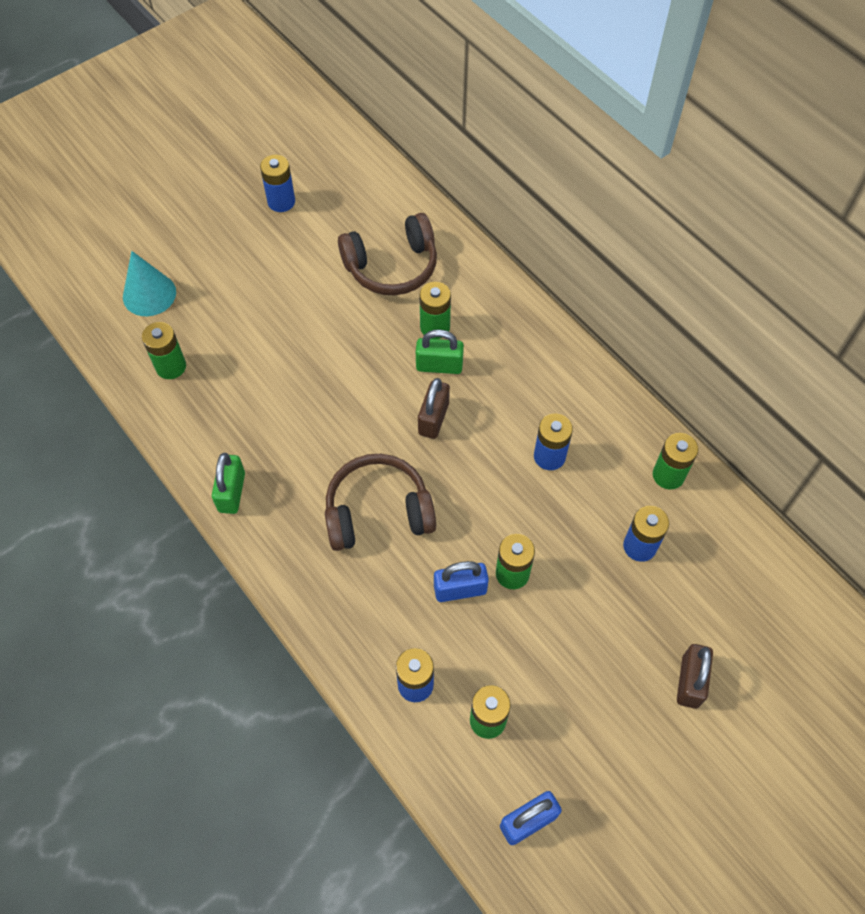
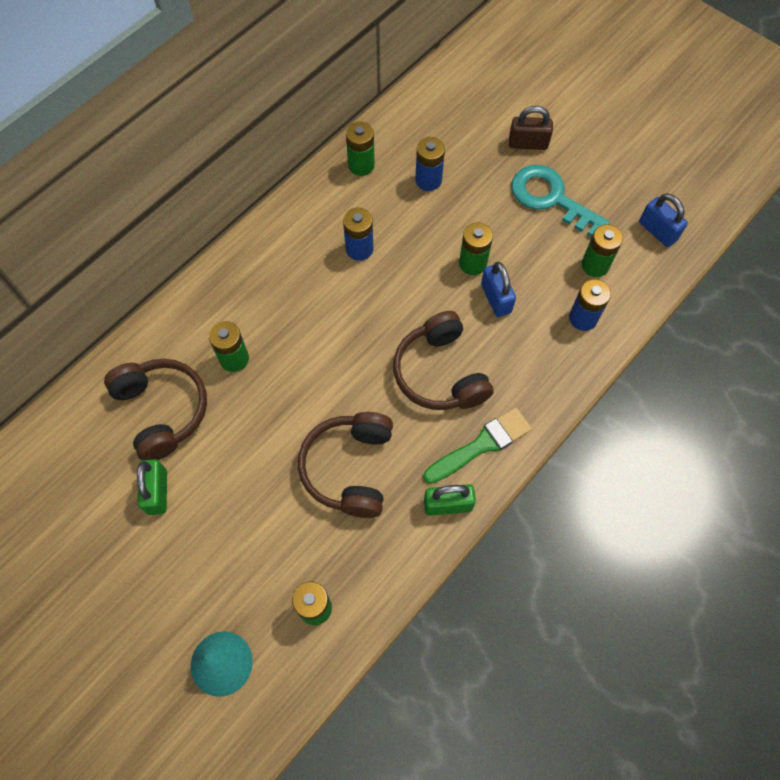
camera: 100 degrees left, 5 degrees up
(281, 201) = (76, 546): blue battery -> none
(286, 536) = (481, 445): none -> green brush
(294, 411) = (350, 468): none -> brown headphones
(433, 418) = (337, 343): brown padlock -> none
(439, 366) = (278, 348): green padlock -> green padlock (157, 492)
(597, 690) = (551, 198): none -> turquoise key

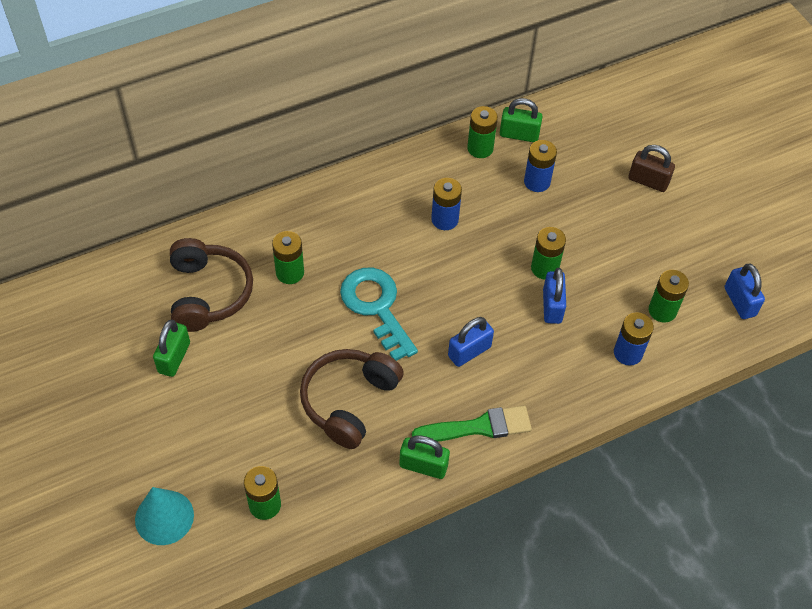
camera: 20 degrees right, 10 degrees down
(391, 139) = (519, 134): none -> green padlock
(440, 373) = (469, 351): brown headphones -> blue padlock
(551, 198) = (647, 237): turquoise key -> turquoise key (376, 307)

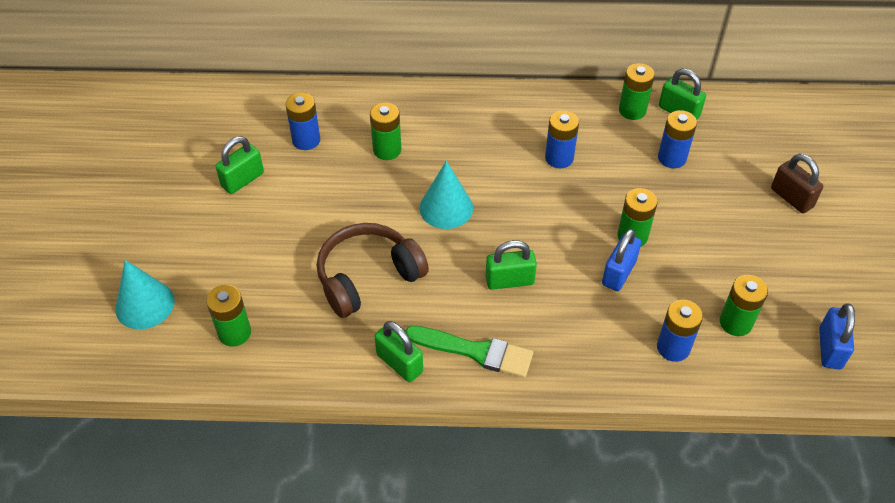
camera: 30 degrees right, 5 degrees down
(208, 293) = (306, 140): brown headphones -> blue battery
(376, 307) = (446, 208): turquoise key -> turquoise cone
(469, 351) = (509, 280): blue padlock -> green padlock

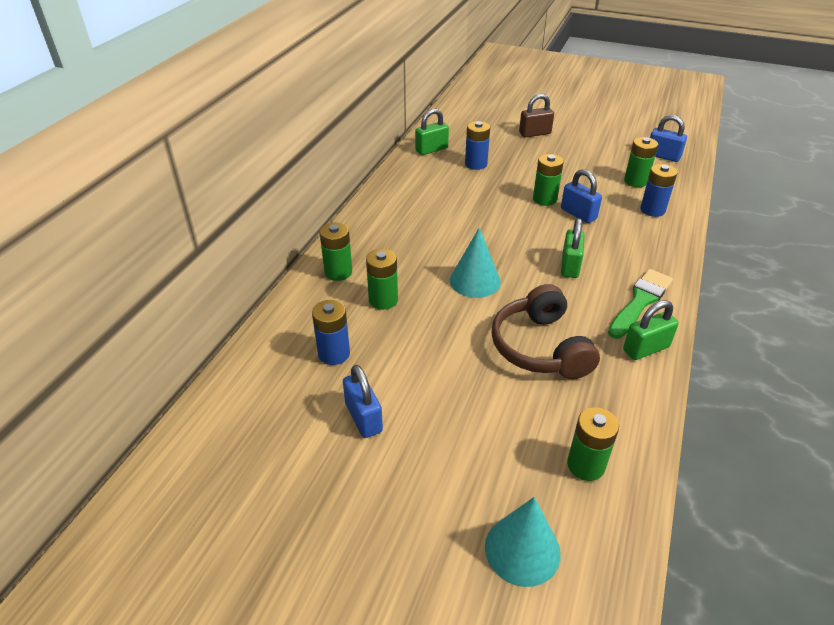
camera: 70 degrees left, 10 degrees down
(242, 180) = (363, 417): green padlock -> blue padlock
(559, 158) = (448, 210): blue battery -> none
(632, 110) = (417, 166): green battery -> green battery (338, 272)

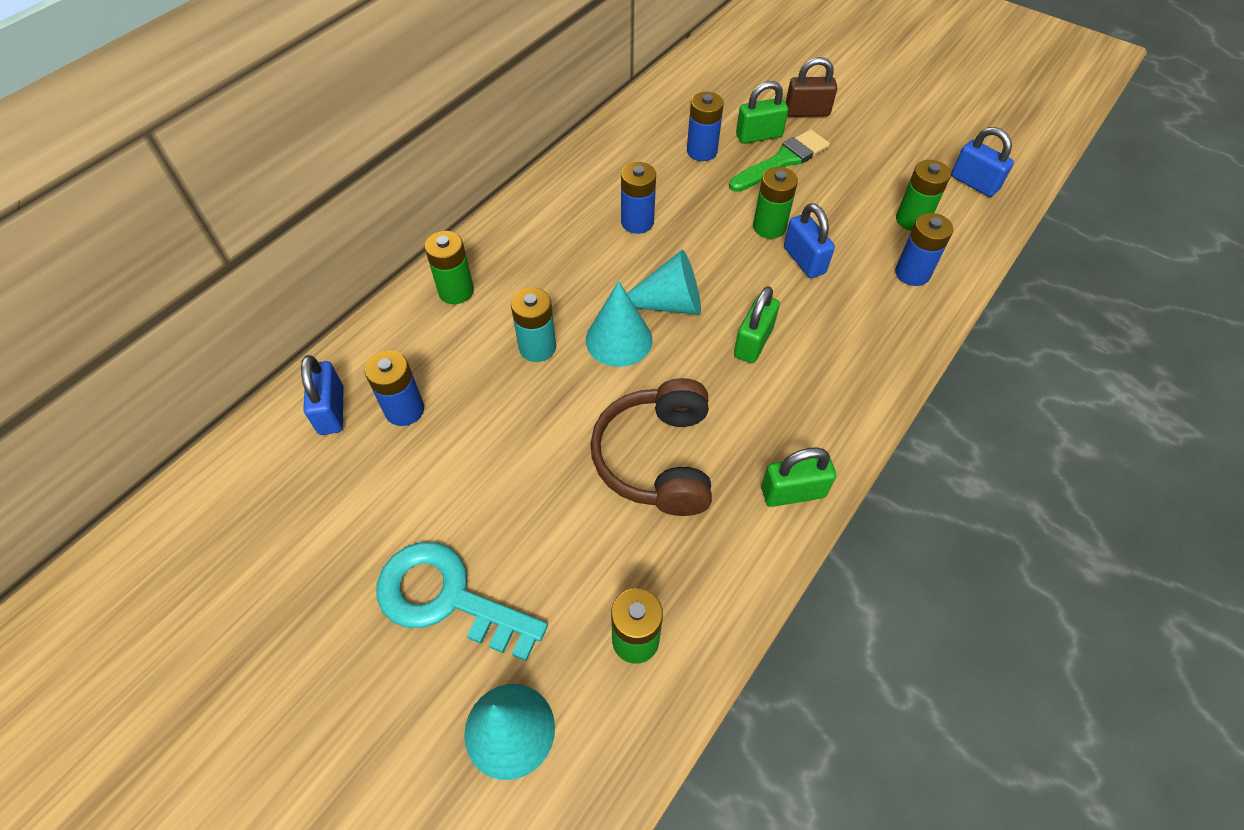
camera: 15 degrees right, 15 degrees up
(363, 417) = (403, 507): blue padlock -> blue padlock (331, 410)
(383, 300) = (493, 344): green battery -> none
(417, 296) = (537, 347): none -> turquoise battery
(428, 471) = (447, 598): none -> turquoise key
(431, 149) = (653, 116): green padlock -> green padlock (759, 136)
(452, 210) = (637, 222): none -> blue battery
(499, 253) = (668, 303): none -> turquoise cone
(640, 301) = (821, 418): green brush -> green brush (782, 161)

